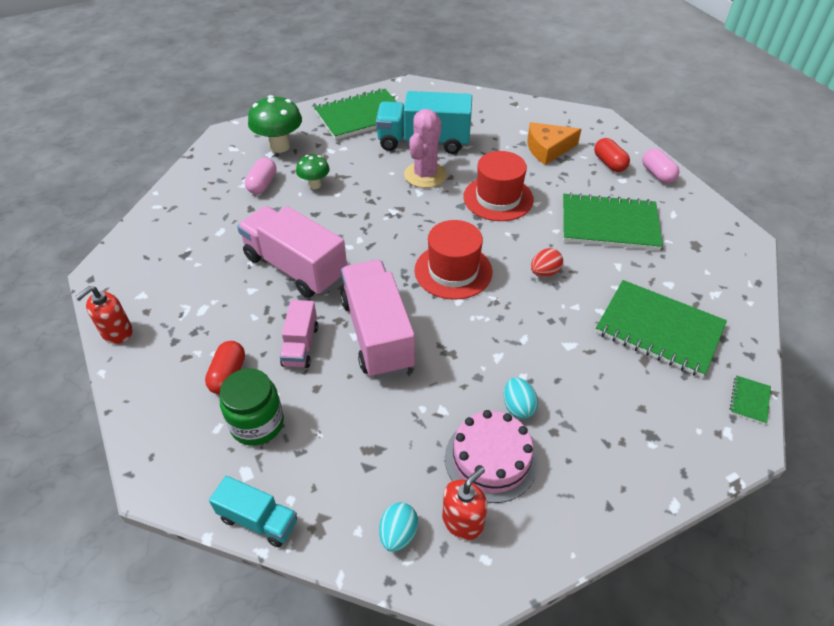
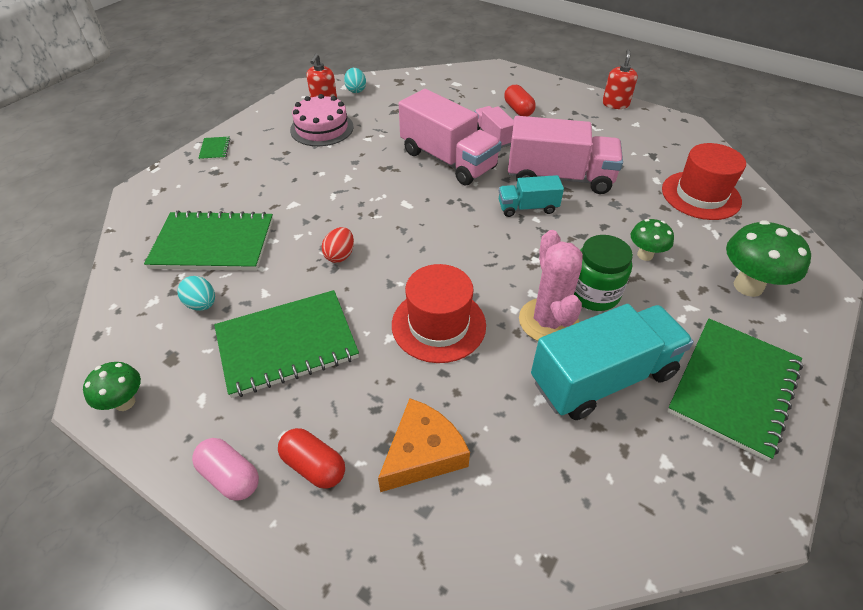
camera: 150 degrees right, 0 degrees up
(257, 423) = (474, 99): green jar -> green jar (594, 293)
(258, 520) = (430, 74): turquoise truck -> turquoise truck (527, 208)
(262, 184) = (692, 234): pink capsule -> none
(453, 271) = (427, 224): red hat -> red hat (701, 195)
(518, 407) = (316, 156): turquoise egg -> turquoise egg (202, 304)
(726, 230) = (125, 402): none -> green mushroom
(749, 400) = (133, 217): green notebook -> green notebook (215, 149)

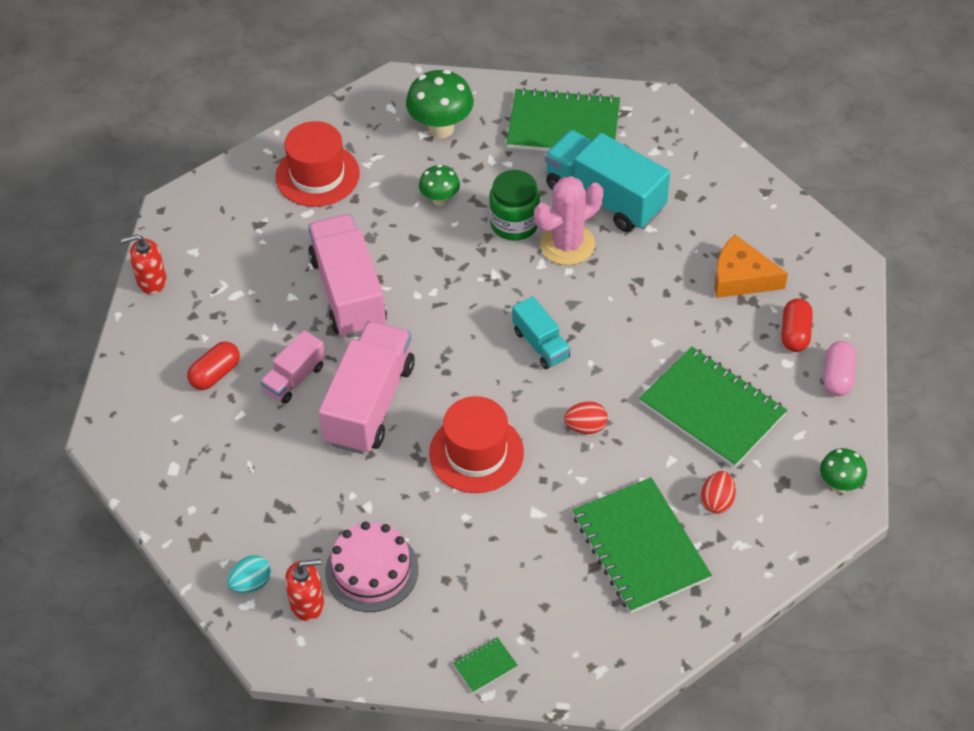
camera: 115 degrees left, 5 degrees up
(202, 304) = (717, 501): turquoise egg -> red egg
(438, 324) = (620, 315): red hat -> red hat (476, 453)
(527, 208) = (419, 304): turquoise truck -> turquoise truck (541, 344)

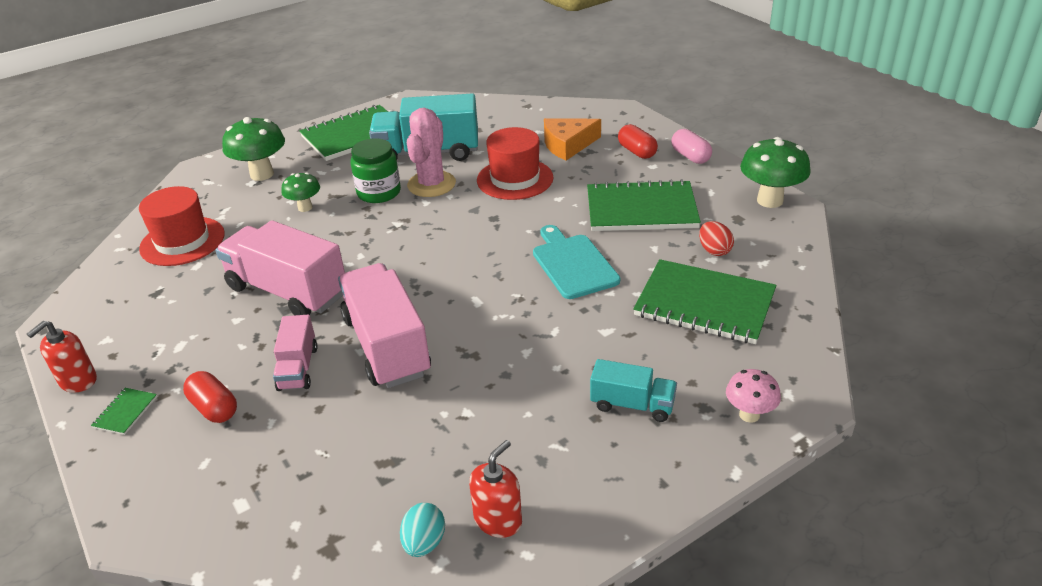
camera: 40 degrees left, 15 degrees down
(215, 374) = (214, 408): red capsule -> red capsule turned 45 degrees counterclockwise
(371, 570) = (526, 454): pink cake -> none
(476, 453) = (513, 324): red hat -> red hat (515, 179)
(485, 665) = (705, 453): green notebook -> green notebook (125, 412)
(541, 344) = (480, 240): turquoise truck -> turquoise truck (632, 404)
(551, 663) = (749, 415): none -> pink mushroom
(585, 427) = (573, 264): red egg -> turquoise cutting board
(839, 485) = (770, 200): green mushroom -> green mushroom, size x1.69

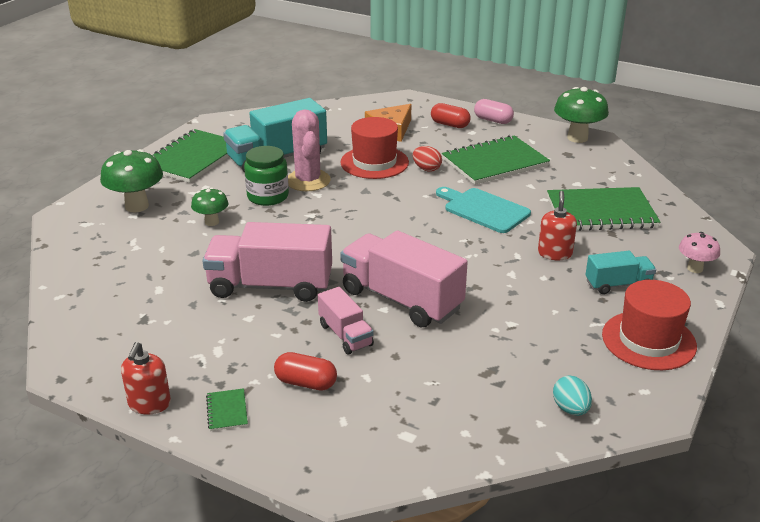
camera: 30 degrees left, 5 degrees down
(182, 241) = (120, 275): red hat -> red hat (648, 340)
(498, 520) = (604, 378): red soap dispenser -> red soap dispenser (555, 253)
(714, 250) = (573, 177): red egg -> red egg (426, 169)

